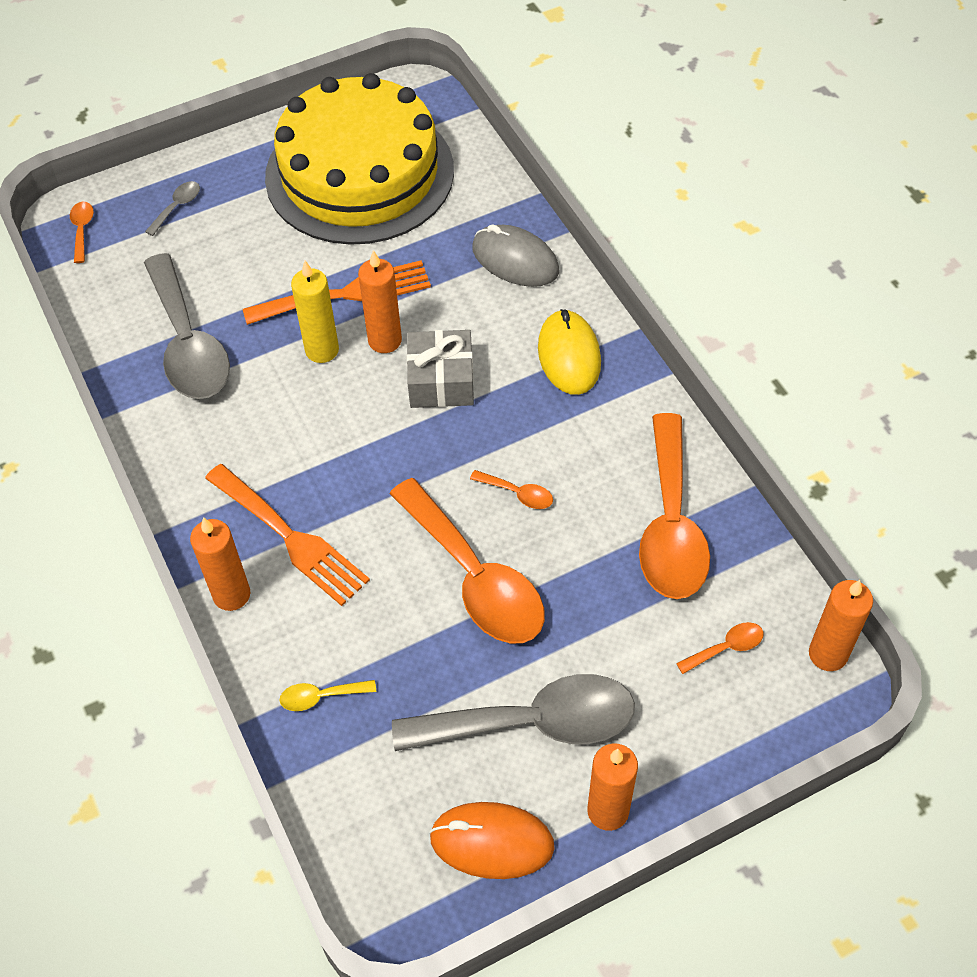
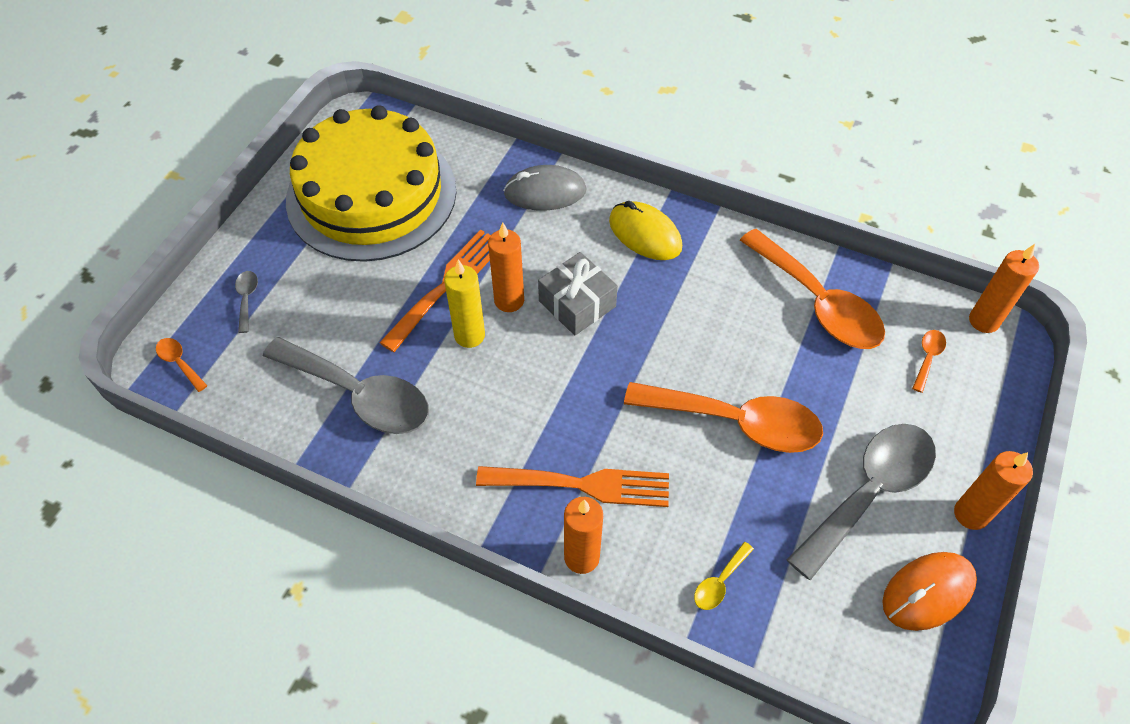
camera: 40 degrees left, 0 degrees up
(518, 494) = (705, 346): orange spoon -> none

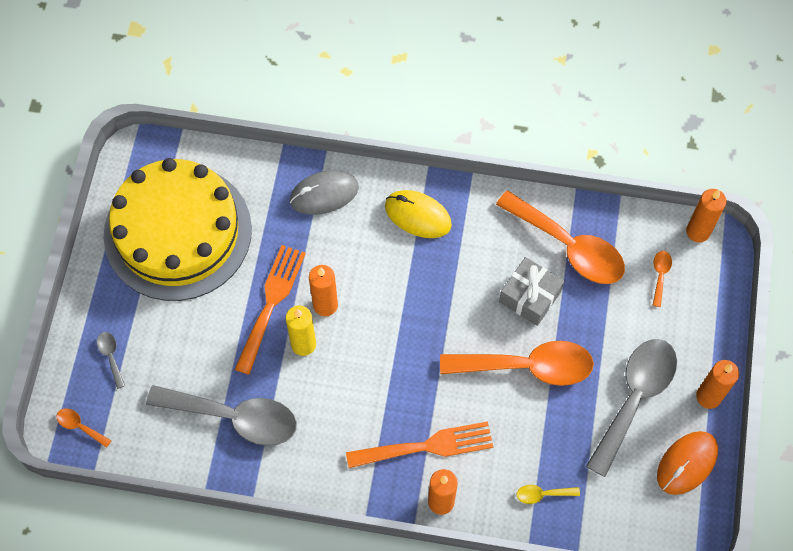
camera: 15 degrees left, 10 degrees up
(577, 304) = (380, 294): grey gift -> grey gift (530, 296)
(719, 582) = (542, 494): yellow spoon -> yellow spoon turned 60 degrees clockwise

